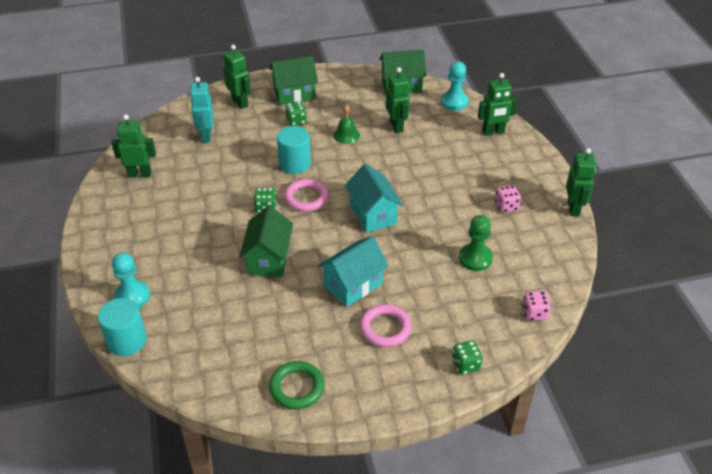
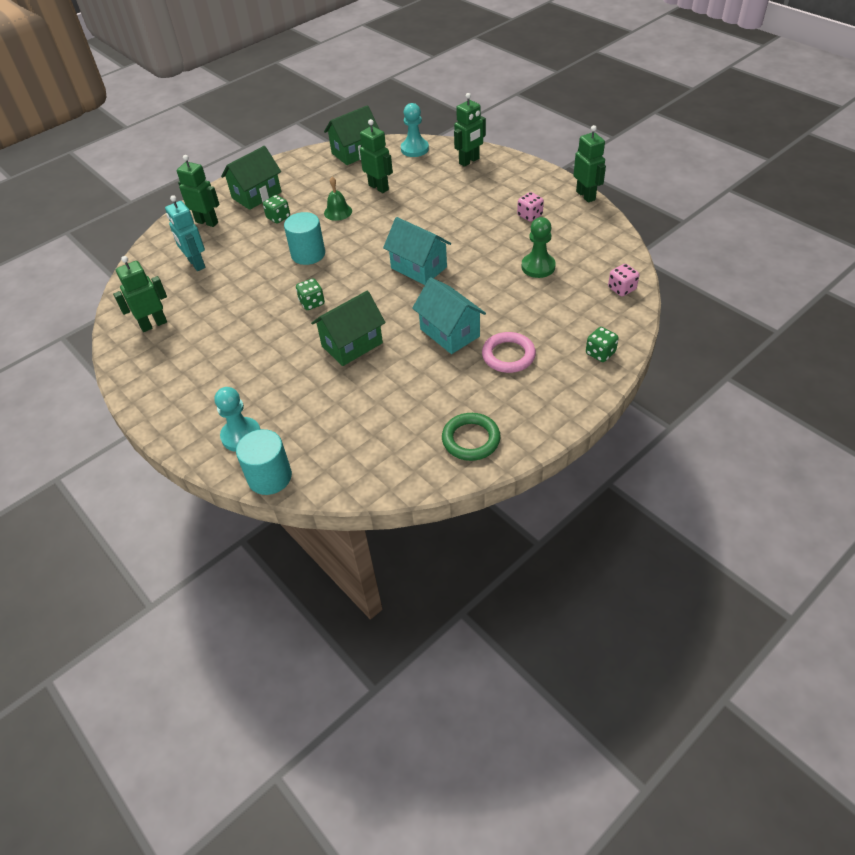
camera: 25 degrees left, 5 degrees up
(268, 259) = (352, 344): green house -> green house turned 75 degrees clockwise
(306, 198) = (344, 279): pink ring -> none
(353, 285) = (449, 333): turquoise house -> turquoise house turned 60 degrees counterclockwise

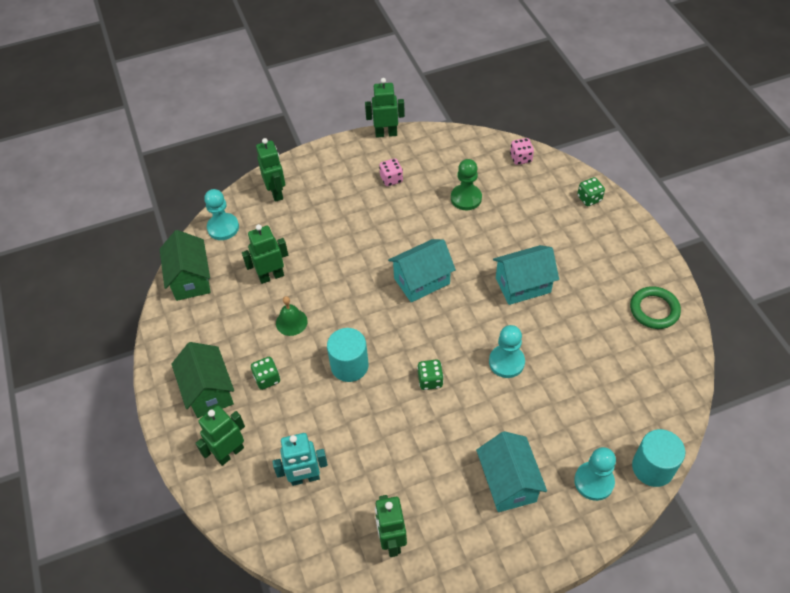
camera: 70 degrees left, 5 degrees up
(224, 378) = (508, 482): none -> turquoise house
(352, 344) = (506, 362): green house -> turquoise pawn
(508, 355) = (568, 255): pink ring -> none

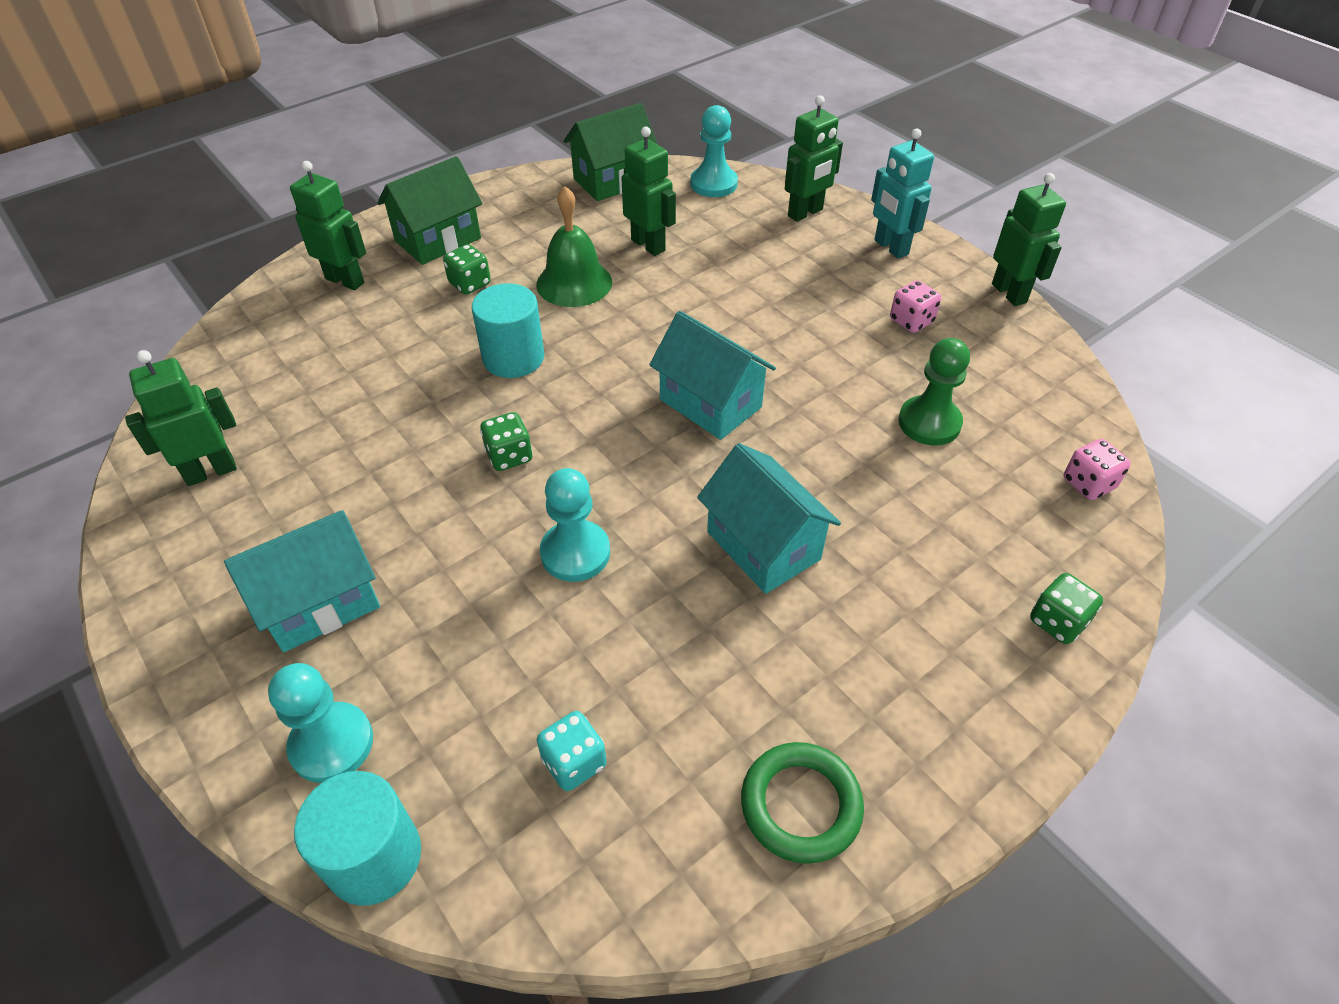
camera: 70 degrees right, 5 degrees down
(291, 322) = (574, 283): green bell -> green bell, size x1.53
(305, 478) = (312, 357): turquoise robot -> turquoise robot (890, 247)
(621, 384) = (574, 762): none -> turquoise dice

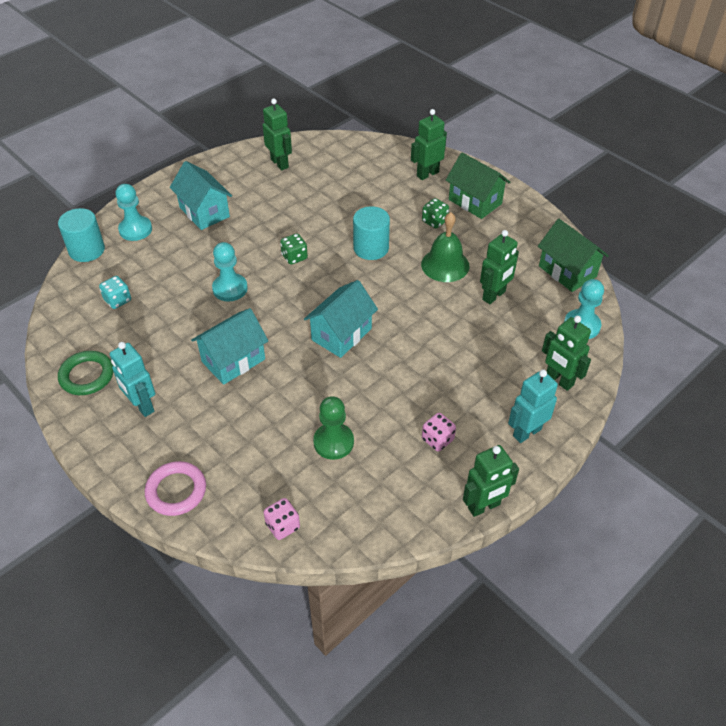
camera: 85 degrees right, 0 degrees up
(345, 280) = (427, 174): green robot -> green robot turned 150 degrees counterclockwise
(877, 689) = (142, 406): none -> turquoise robot
(1057, 622) = (176, 491): green dice -> pink ring

